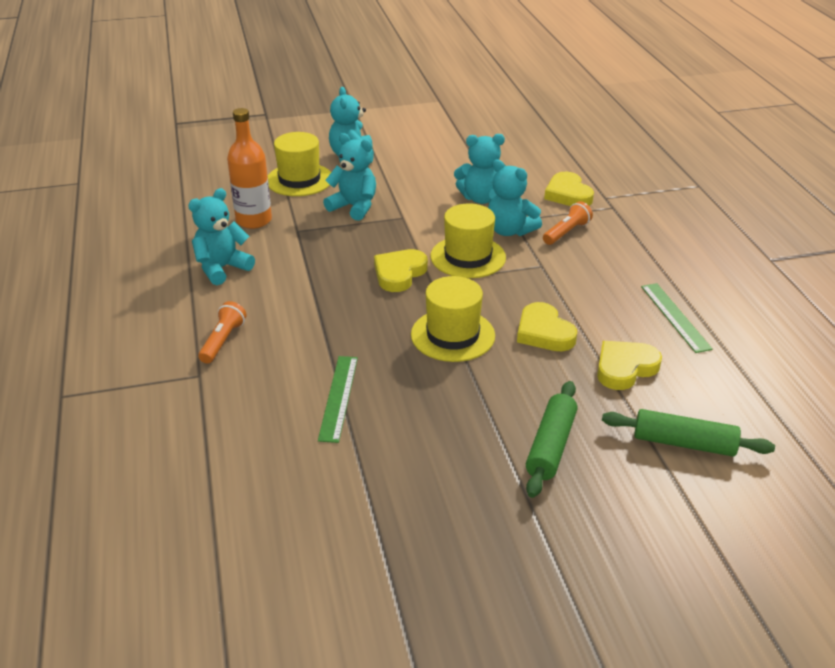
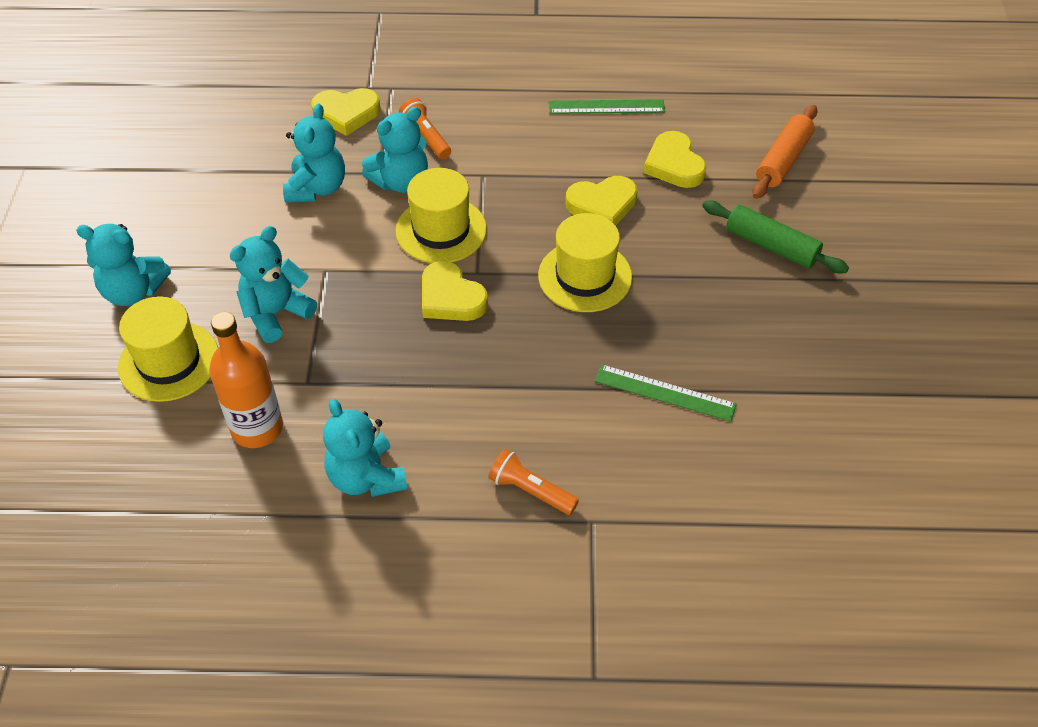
camera: 75 degrees left, 15 degrees up
(684, 443) = (783, 160): green rolling pin -> orange rolling pin

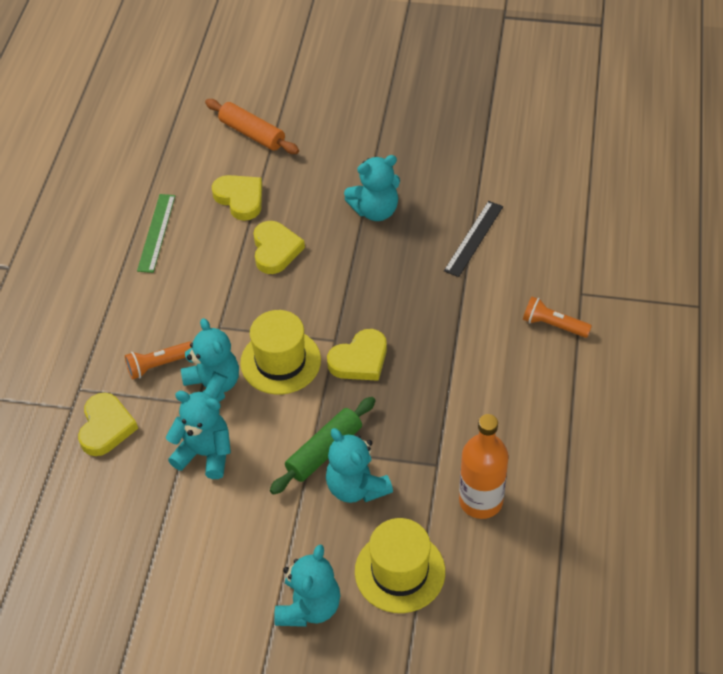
camera: 80 degrees left, 0 degrees up
(366, 477) = (535, 426): turquoise teddy bear -> turquoise teddy bear (375, 210)
(530, 490) = (553, 325): orange flashlight -> orange flashlight turned 75 degrees clockwise
(585, 276) = (352, 270): yellow hat -> none
(665, 393) = (474, 238): green ruler -> black ruler
(674, 165) = (240, 199): yellow heart -> yellow heart turned 120 degrees counterclockwise
(771, 246) = (342, 157): green rolling pin -> green rolling pin (324, 451)

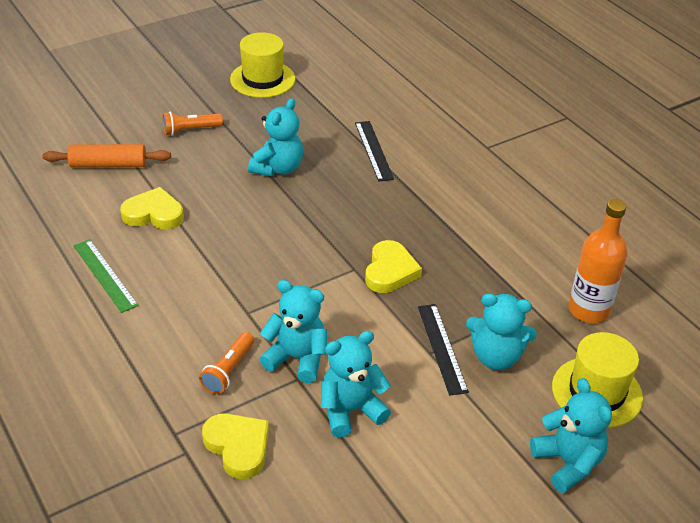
camera: 45 degrees left, 10 degrees down
(275, 250) = (229, 234): yellow heart -> none
(280, 361) = (330, 307): yellow hat -> yellow hat (262, 79)
(324, 451) = (441, 348): green rolling pin -> black ruler
(553, 325) = (494, 175): orange flashlight -> orange flashlight (190, 130)

